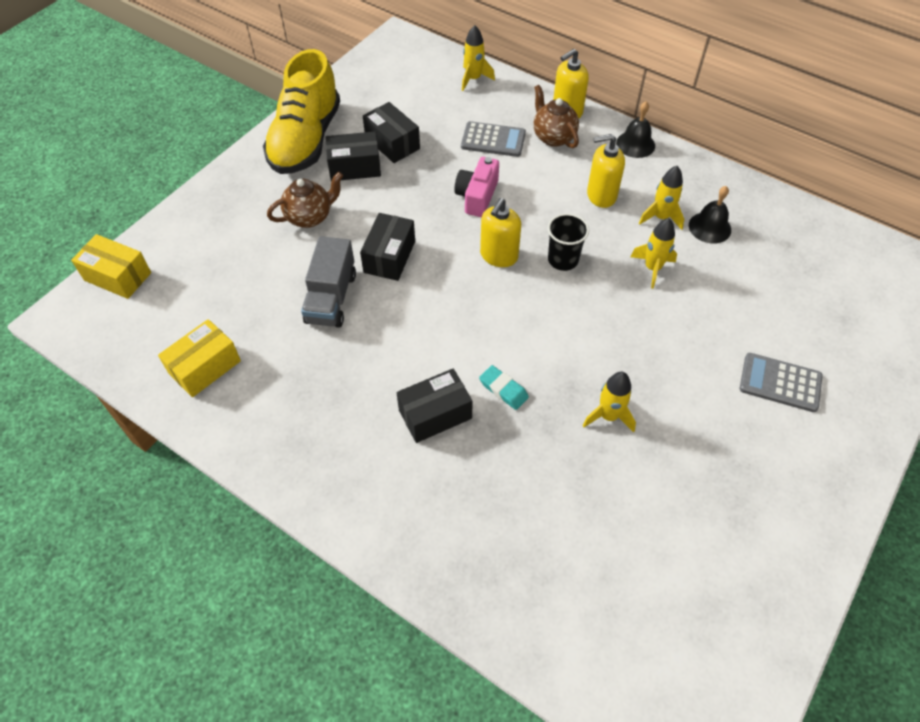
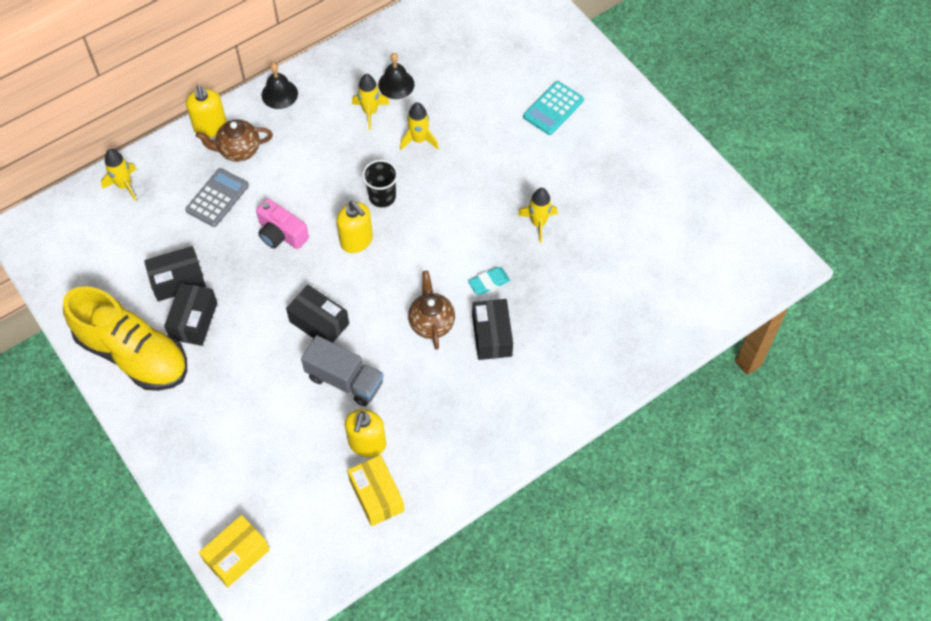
camera: 70 degrees left, 5 degrees up
(310, 217) = (240, 374): brown teapot -> brown teapot (431, 323)
(601, 195) = (326, 143): yellow soap dispenser -> yellow soap dispenser (367, 444)
(780, 382) = (553, 108): grey calculator -> turquoise calculator

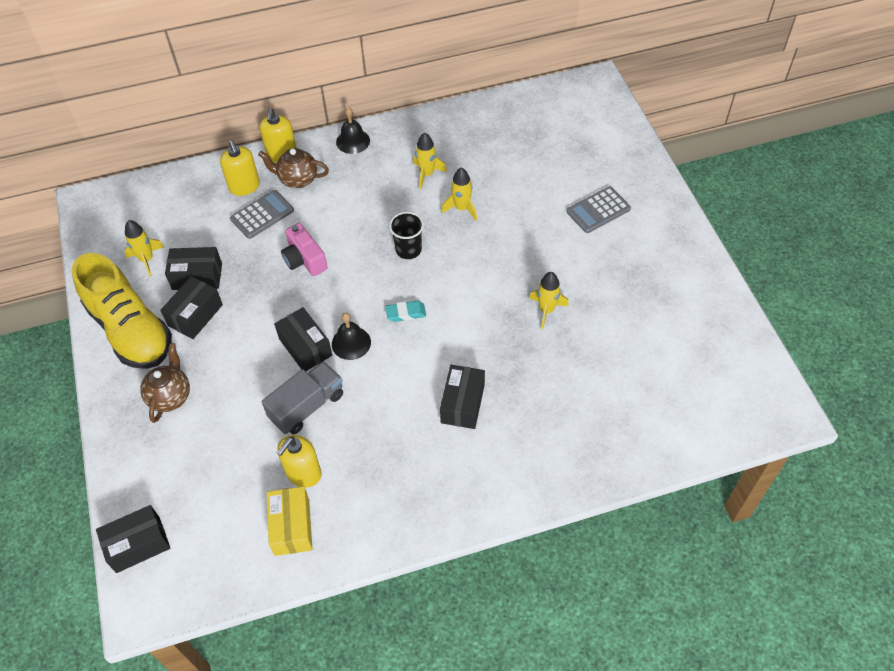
camera: 20 degrees right, 5 degrees down
(124, 185) = (188, 185): yellow rocket -> yellow rocket (147, 259)
(237, 556) = (138, 544): yellow box -> black box
(344, 380) = (307, 406): grey truck -> grey truck turned 90 degrees counterclockwise
(356, 241) = (369, 282): yellow soap dispenser -> yellow soap dispenser (244, 186)
(396, 84) = (459, 156): black bell -> black bell (351, 343)
(431, 323) = (409, 376): brown teapot -> brown teapot (170, 396)
(488, 282) = (478, 352): turquoise eraser -> turquoise eraser (406, 313)
(553, 108) = (598, 210): turquoise calculator -> grey calculator

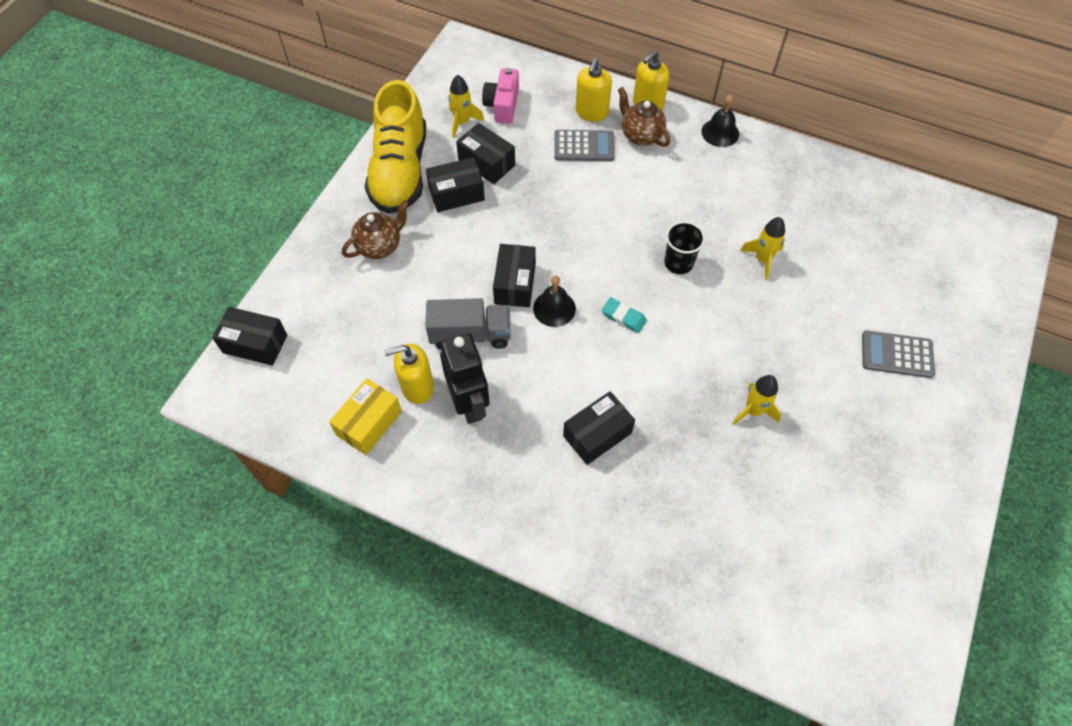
camera: 40 degrees right, 5 degrees up
(304, 259) = (583, 208): pink camera -> pink camera (502, 105)
(354, 454) = (469, 404): none -> black robot
(427, 174) = (759, 206): yellow rocket -> none

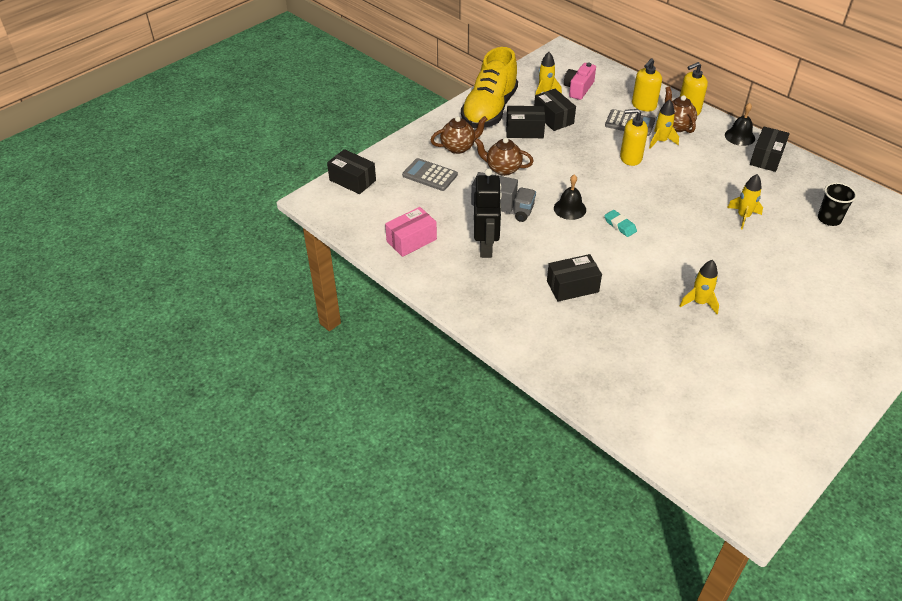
camera: 20 degrees right, 15 degrees down
(369, 423) = (411, 240): yellow box -> pink box
(417, 387) = (453, 229): yellow soap dispenser -> yellow soap dispenser (630, 158)
(449, 266) = (503, 169): none -> brown teapot
(515, 284) = (546, 189): black box -> black box (766, 157)
(630, 166) = (660, 141): none -> yellow rocket
(678, 263) = (675, 204): black cup -> black cup (829, 219)
(897, 354) = (832, 298): grey calculator -> grey calculator (430, 175)

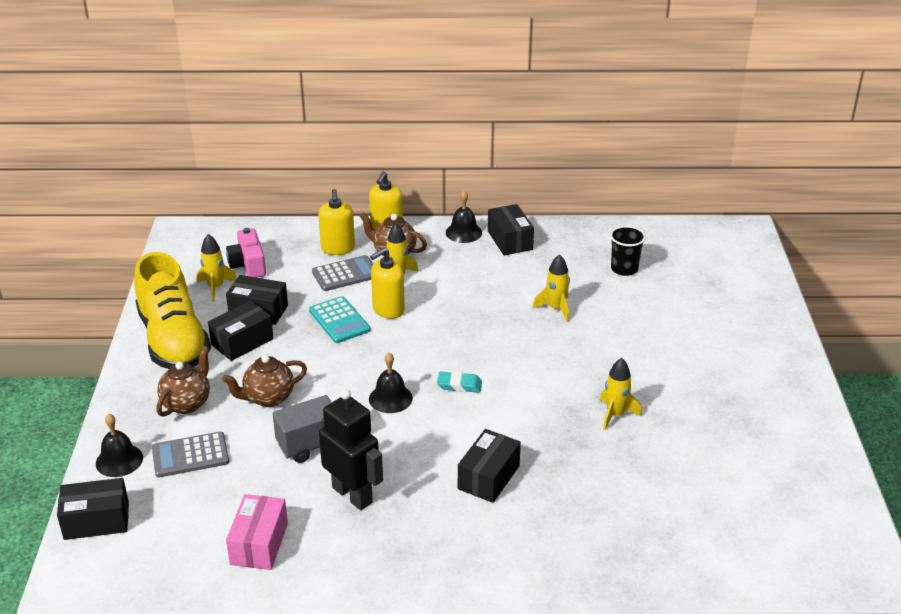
camera: 45 degrees left, 10 degrees down
(394, 157) = (119, 460): none -> black bell
(593, 148) = (339, 320): none -> turquoise calculator

